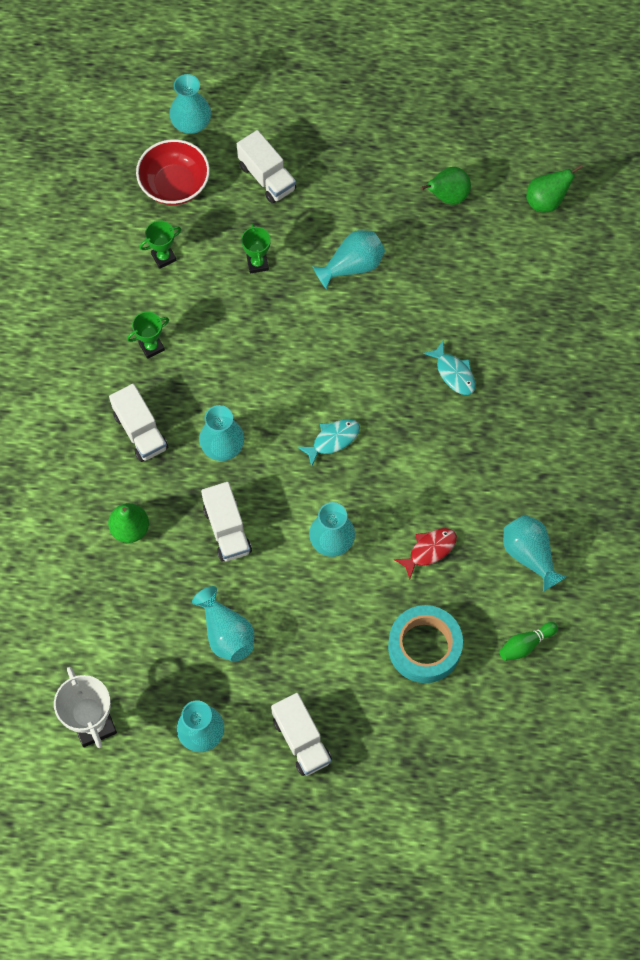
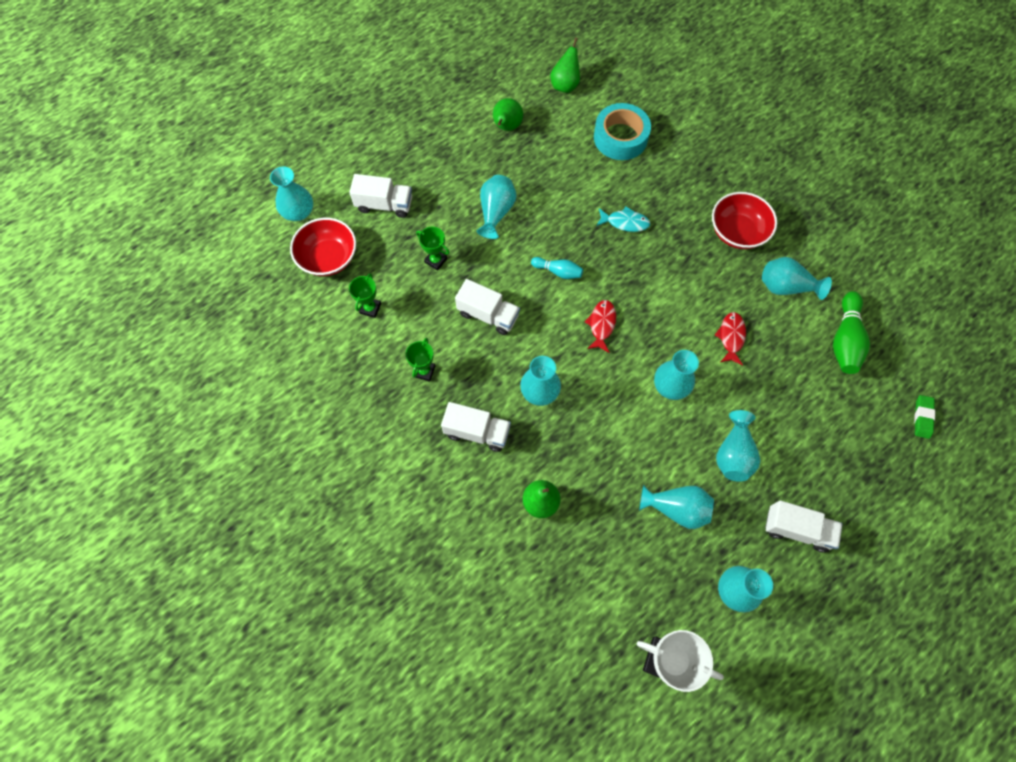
camera: 45 degrees left, 0 degrees up
(227, 530) = (602, 441): white truck -> white truck (488, 315)
(319, 639) = (733, 454): none -> turquoise vase
(333, 440) = (601, 324): turquoise fish -> red fish
(347, 363) = (558, 271): none -> turquoise bowling pin
(424, 647) = (795, 397): turquoise tape -> turquoise tape (620, 137)
(513, 765) = (922, 417): none -> green eraser
(525, 644) = (845, 340): green bowling pin -> green bowling pin, size x1.67
(544, 470) = (737, 232): none -> red bowl

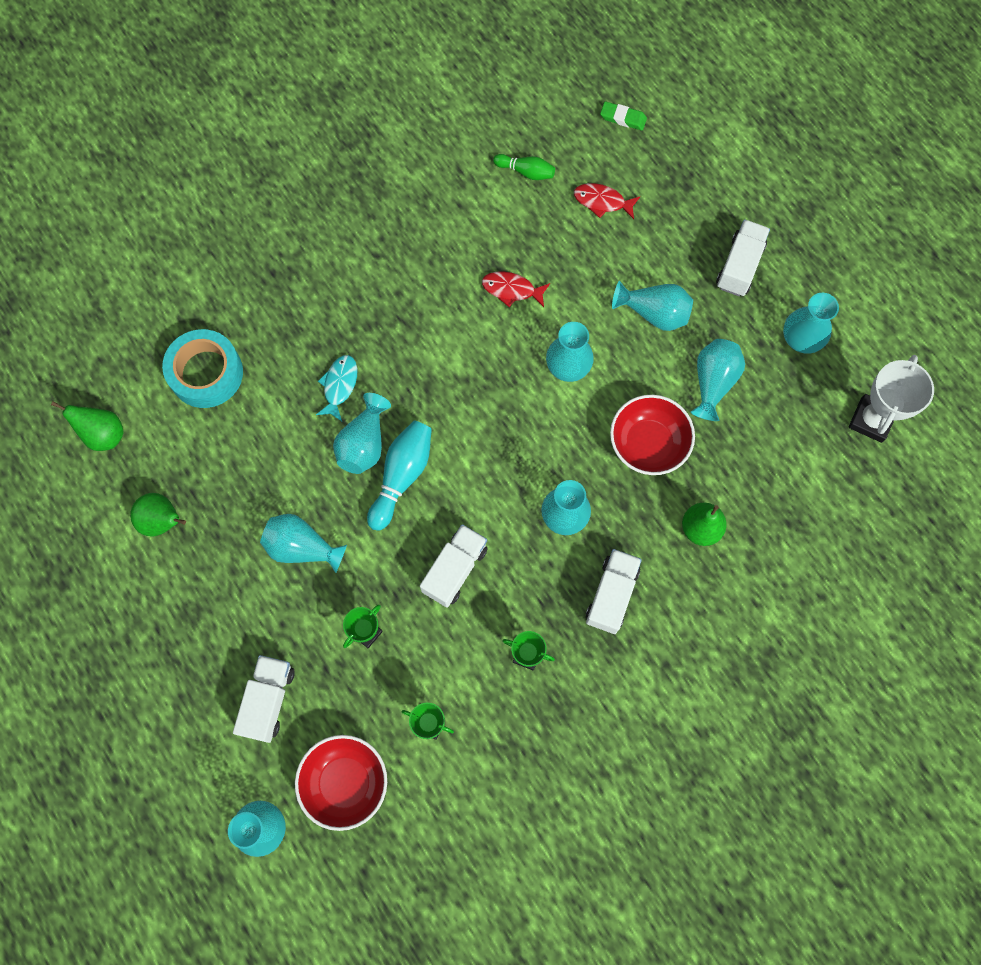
camera: 85 degrees left, 5 degrees up
(558, 271) = (402, 476): turquoise bowling pin -> turquoise bowling pin, size x1.67
(601, 324) = (481, 433): red fish -> red fish (602, 201)
(737, 232) = (370, 257): red bowl -> red bowl (648, 444)
(786, 287) = (452, 218): turquoise vase -> turquoise vase (364, 444)
(845, 340) = (526, 172): green bowling pin -> green bowling pin, size x0.60

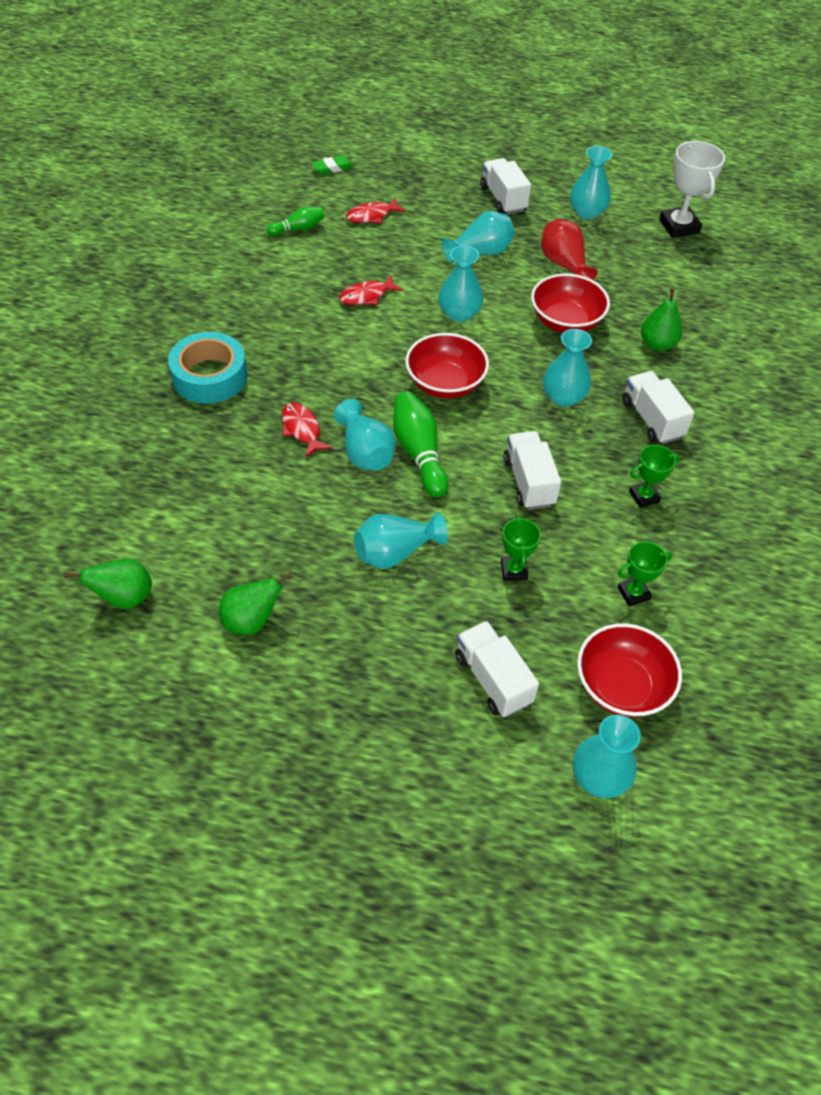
camera: 45 degrees left, 20 degrees down
(206, 373) = (176, 493): turquoise tape -> turquoise tape (209, 376)
(339, 385) = (302, 429): turquoise fish -> red fish
(402, 476) = (419, 452): turquoise bowling pin -> green bowling pin
(485, 428) = (445, 384): none -> red bowl
(713, 383) = (564, 265): turquoise vase -> red vase

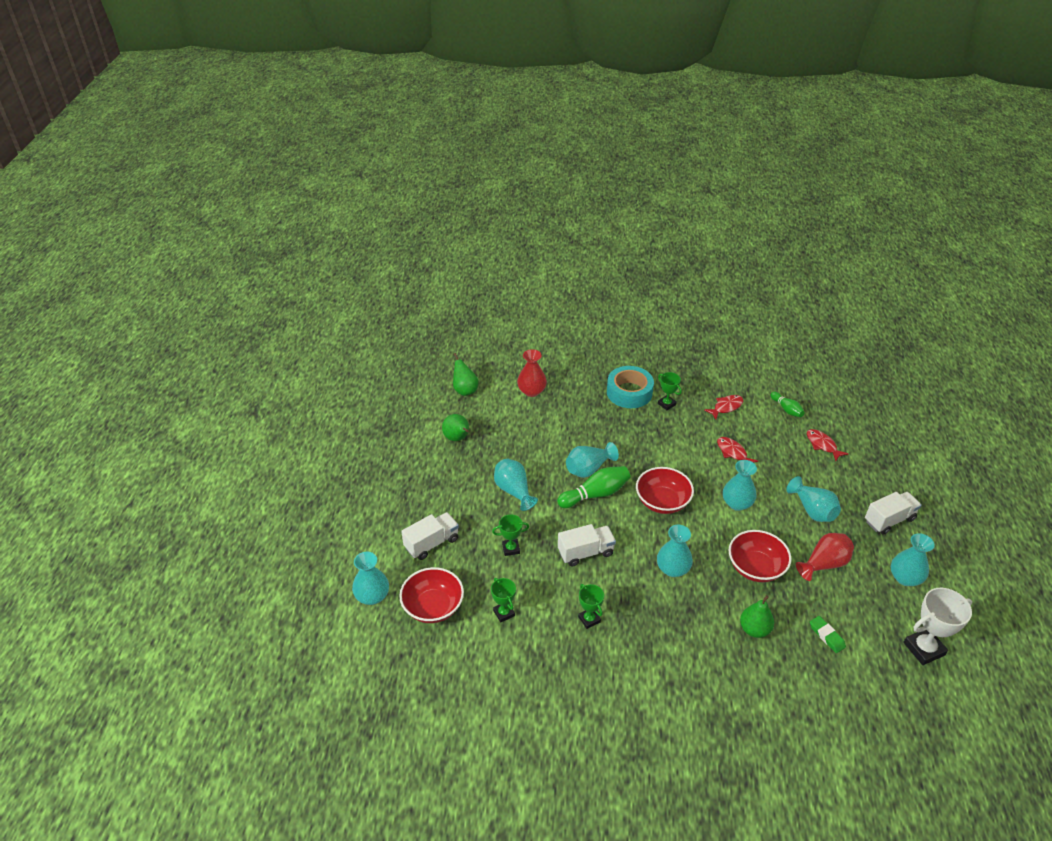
camera: 85 degrees right, 10 degrees down
(163, 498) = (531, 391): none -> red vase
(250, 340) = (666, 404): none -> green trophy
(302, 429) = (599, 438): red fish -> red fish (726, 407)
(332, 168) = (867, 417): green eraser -> green eraser (826, 636)
(652, 419) = (667, 625): white truck -> none

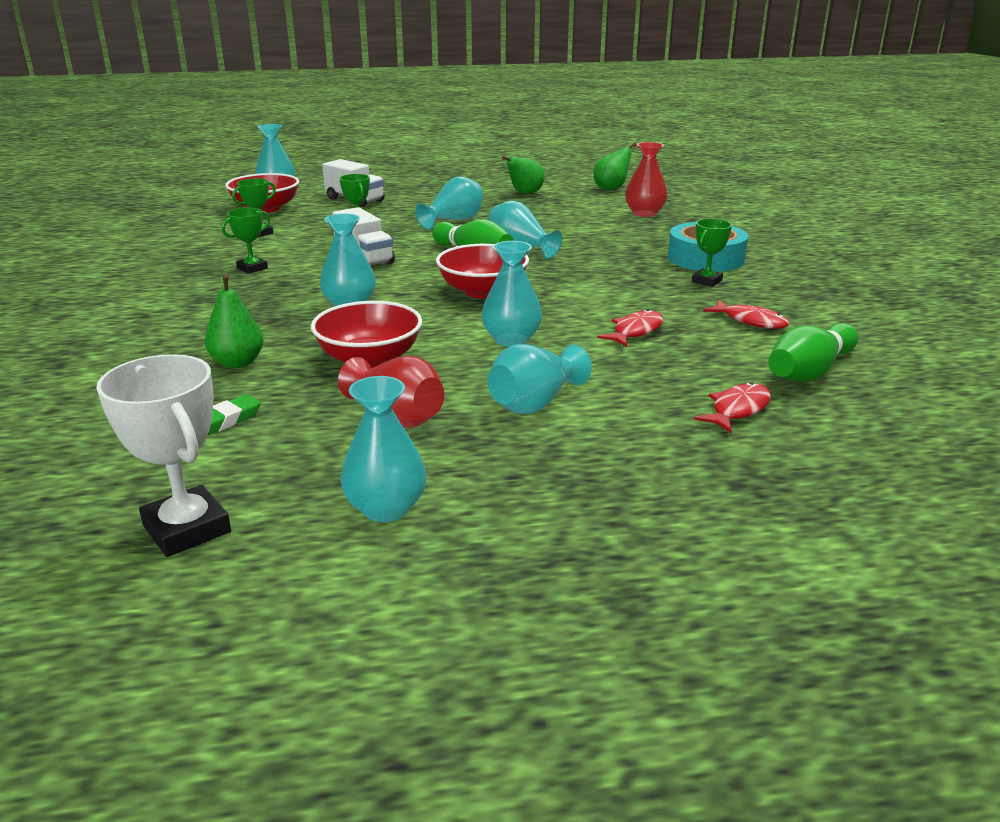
camera: 75 degrees right, 15 degrees down
(786, 409) = (809, 371): green bowling pin -> green bowling pin, size x1.67
(889, 520) = (557, 489): white truck -> none

